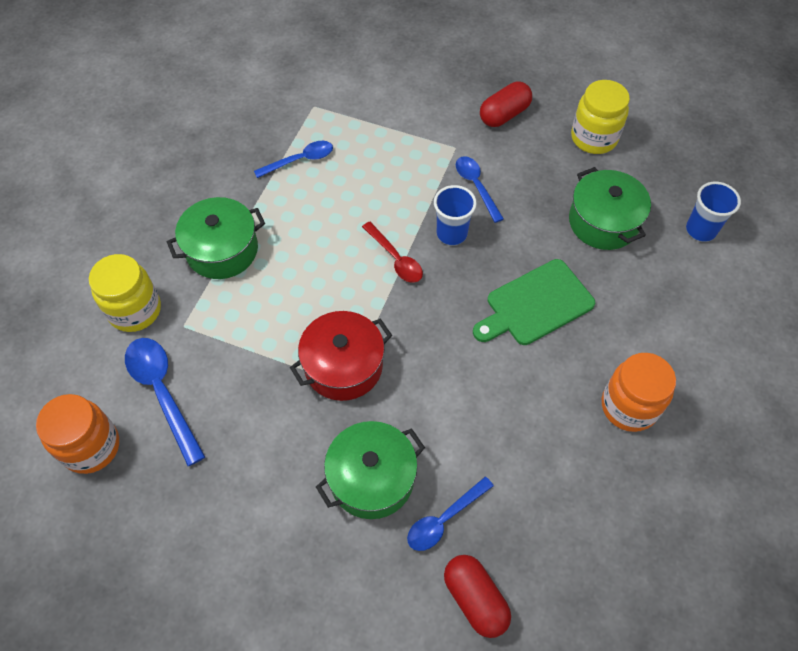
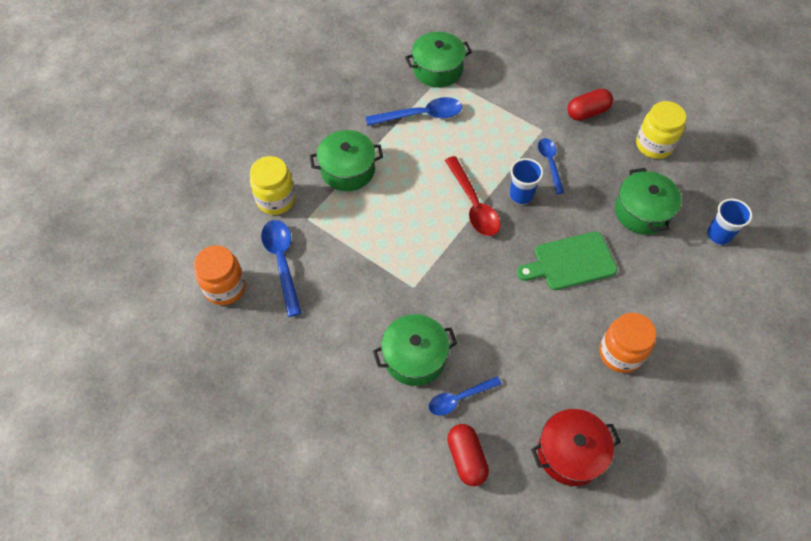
camera: 15 degrees right, 0 degrees up
(300, 160) = (421, 115): blue spoon -> blue spoon, size x1.52
(306, 99) = (437, 69): none -> green pot
(343, 366) = (414, 273): red pot -> red pot (570, 453)
(395, 259) = (473, 204): red spoon -> red spoon, size x1.52

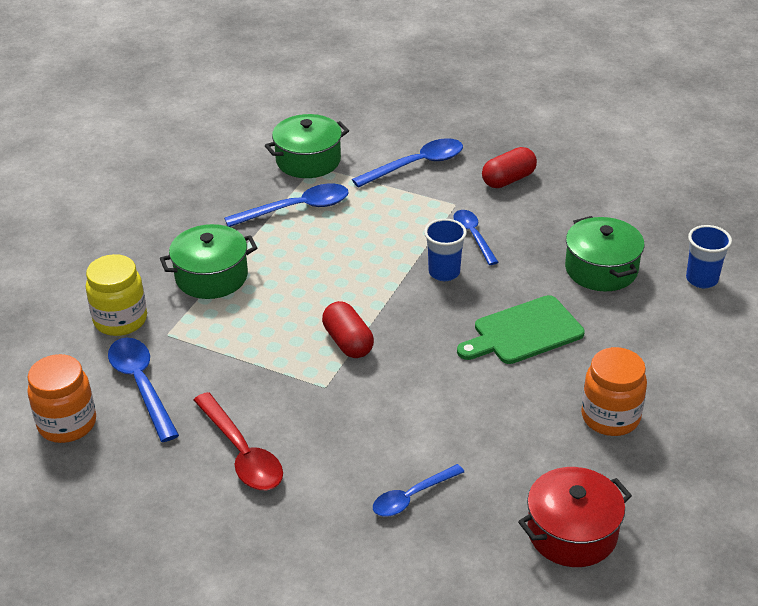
camera: 10 degrees left, 20 degrees down
(414, 357) = (342, 461): green pot -> none
(466, 458) = (436, 560): red capsule -> red capsule (348, 342)
(473, 204) = (385, 290): red spoon -> red spoon (242, 453)
(519, 87) = (416, 165): none -> blue spoon
(654, 145) = (599, 201): yellow jar -> none

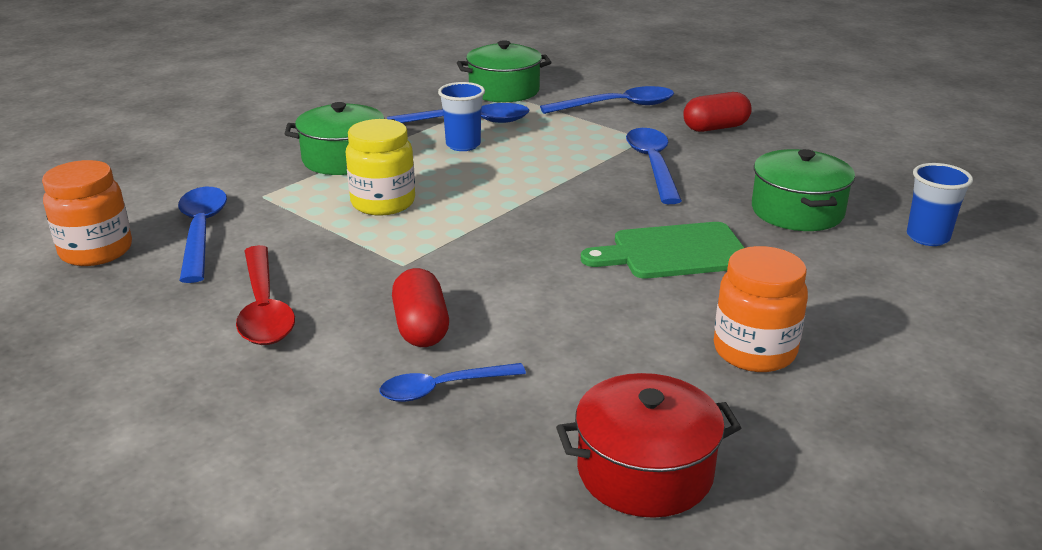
camera: 15 degrees right, 10 degrees down
(120, 320) = (223, 178): yellow jar -> yellow jar (383, 203)
(348, 342) = (456, 230): red capsule -> red capsule (421, 327)
(444, 272) = (603, 189): blue cup -> blue cup (463, 145)
(473, 236) = (653, 165): blue spoon -> blue spoon, size x1.52

